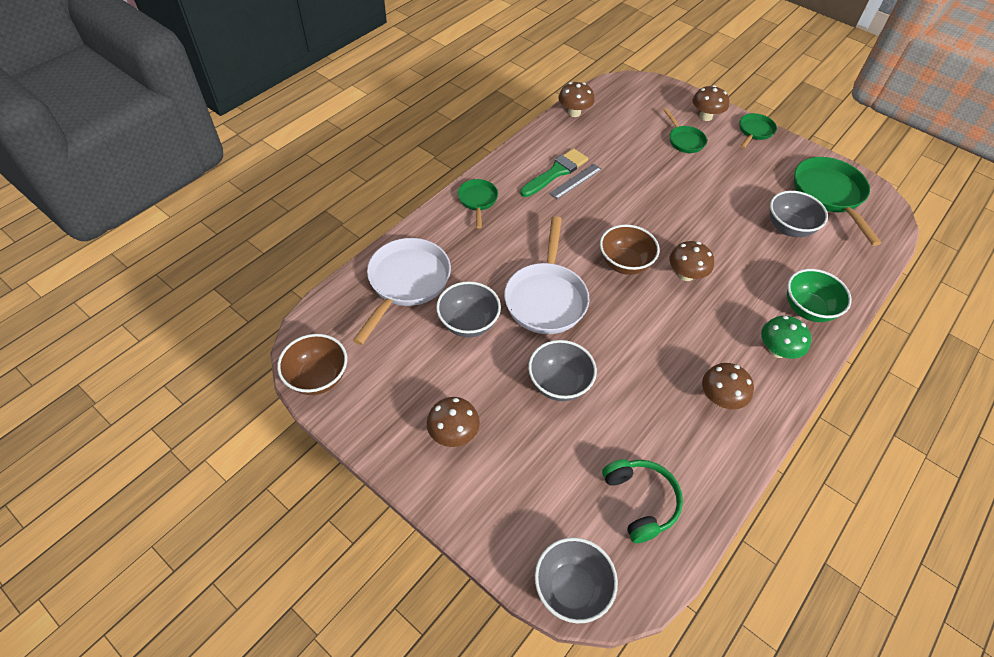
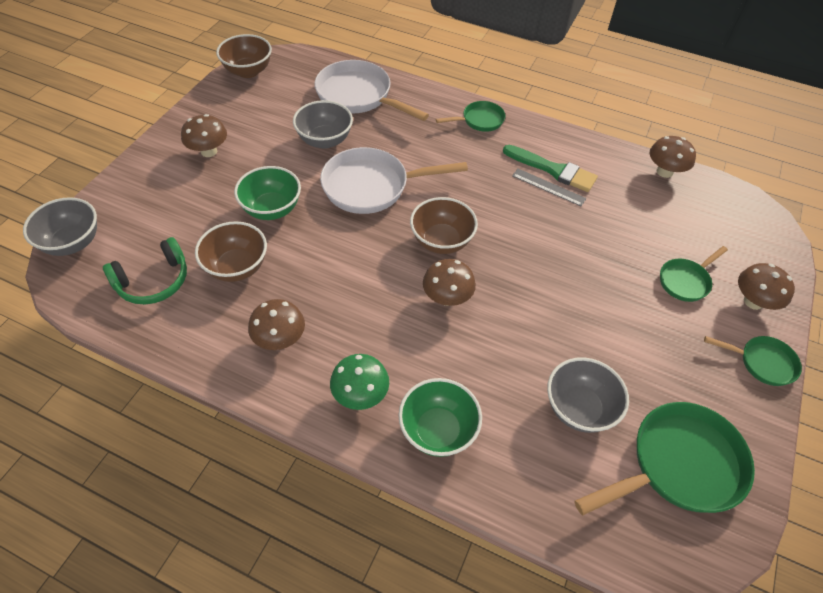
camera: 75 degrees right, 0 degrees up
(406, 283) = (358, 96): white pan -> white pan turned 150 degrees counterclockwise
(559, 384) = (272, 209): grey bowl -> green bowl
(632, 423) = (237, 267): none -> brown bowl

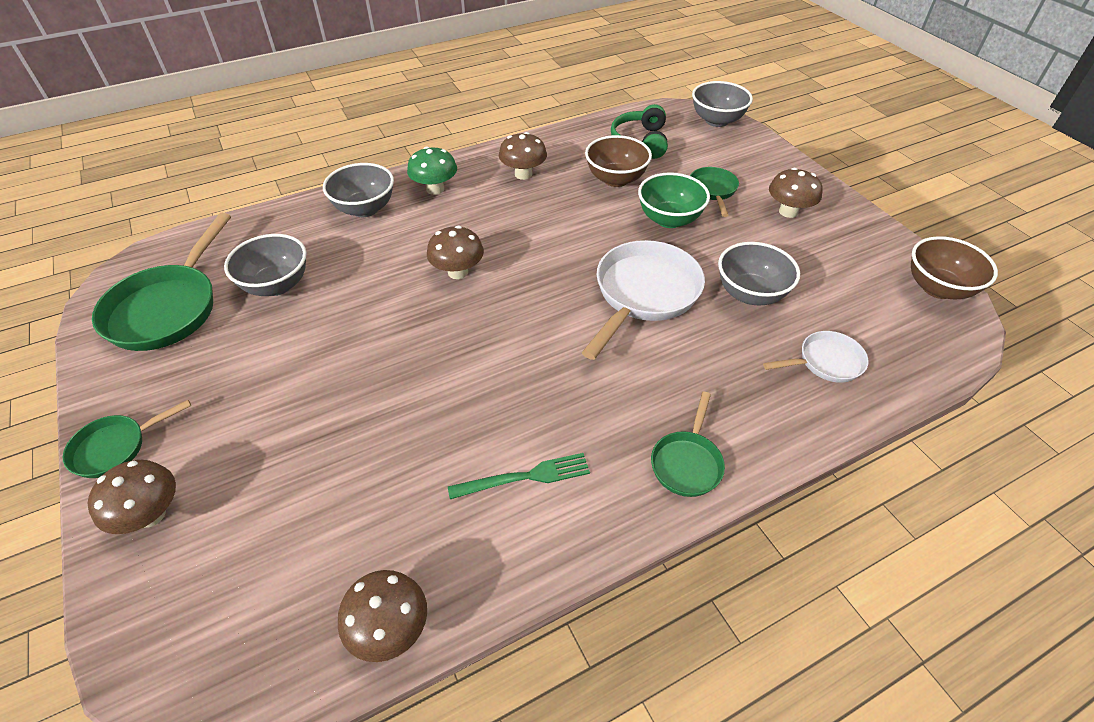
camera: 130 degrees right, 5 degrees down
(358, 96) = (826, 362): white pan -> white pan, size x0.54
(438, 430) = (365, 209): green bowl -> grey bowl
(441, 241) = (521, 304): brown bowl -> none
(548, 187) = (503, 448): grey ruler -> none
(553, 170) = (524, 477): green brush -> green fork
(685, 281) = (250, 470): green pan -> green pan (713, 190)

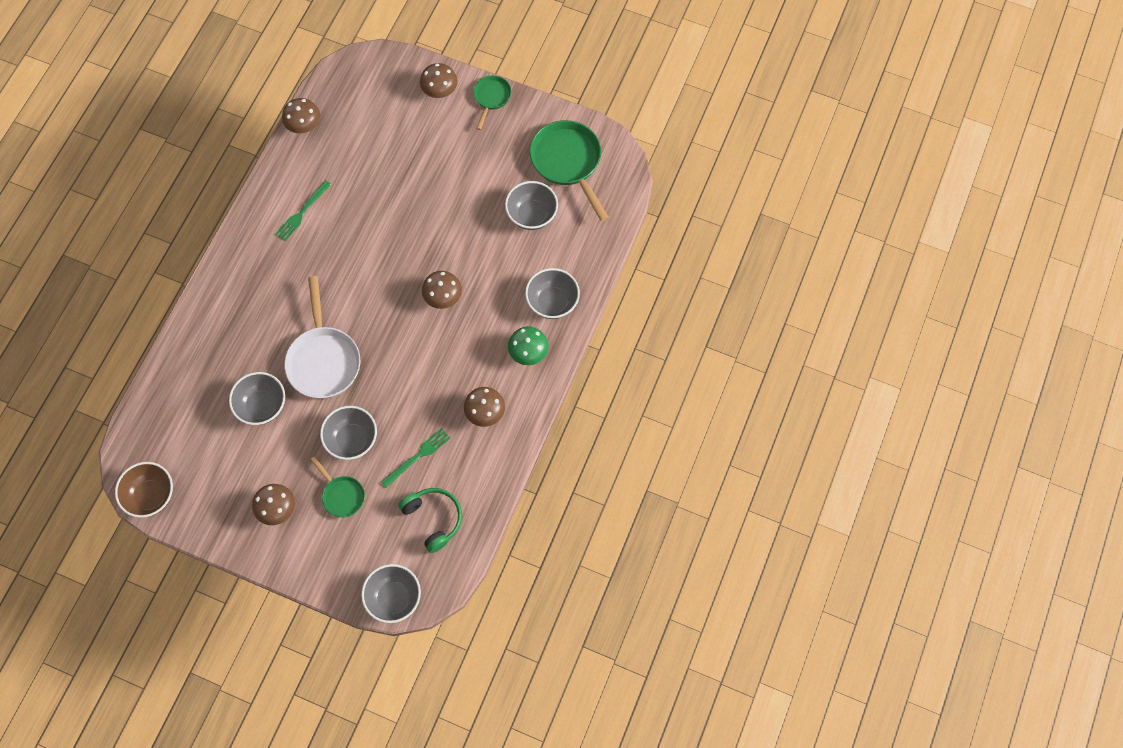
camera: 140 degrees right, 20 degrees up
(616, 179) = (417, 457): brown bowl -> green fork
(669, 219) = (352, 440): green bowl -> grey bowl
(687, 463) = (234, 270): green pan -> none
(826, 362) = (195, 382): white pan -> none

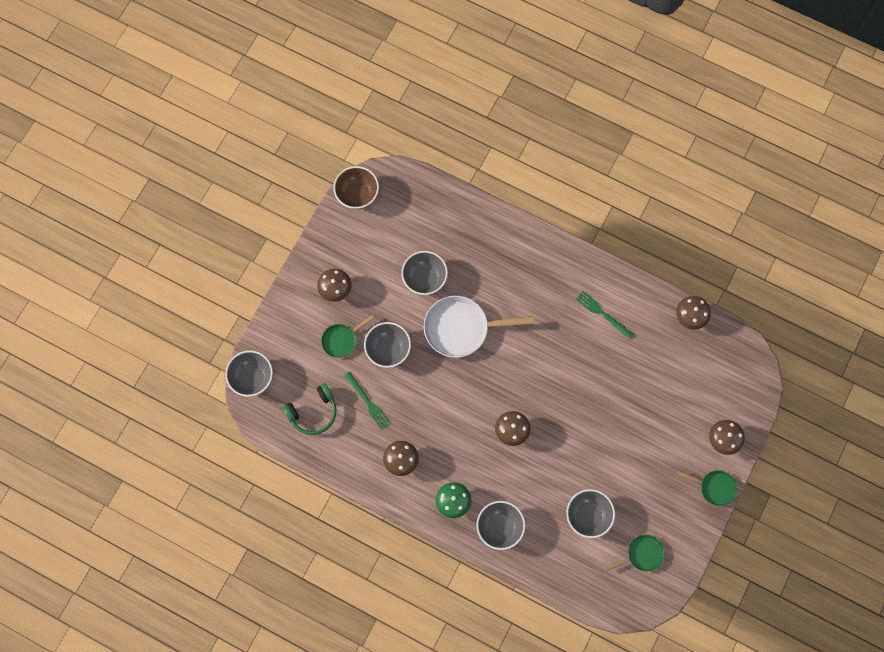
camera: 95 degrees right, 5 degrees up
(568, 162) = (642, 554): green pan -> green pan, size x0.54

